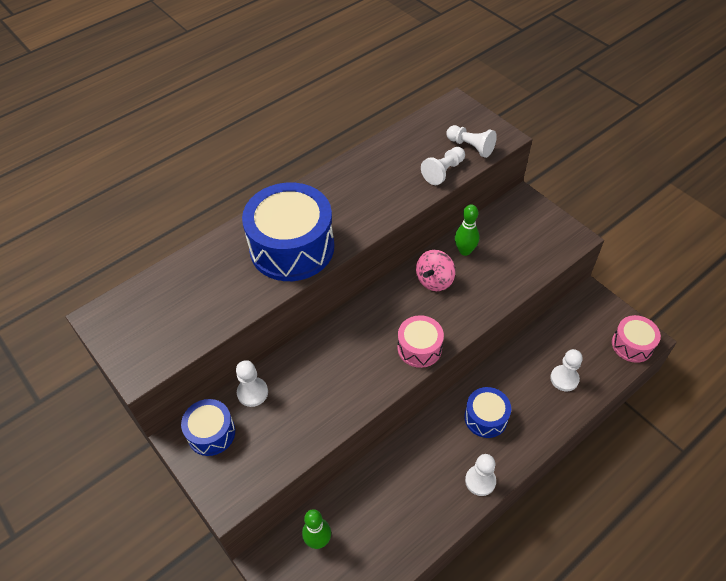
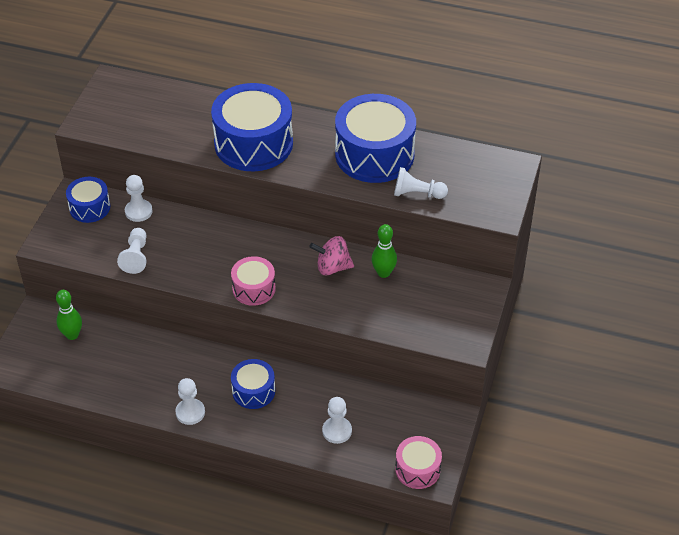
camera: 55 degrees right, 5 degrees down
(376, 175) = (374, 154): none -> blue drum
(471, 147) = (466, 198): white pawn -> white pawn (136, 257)

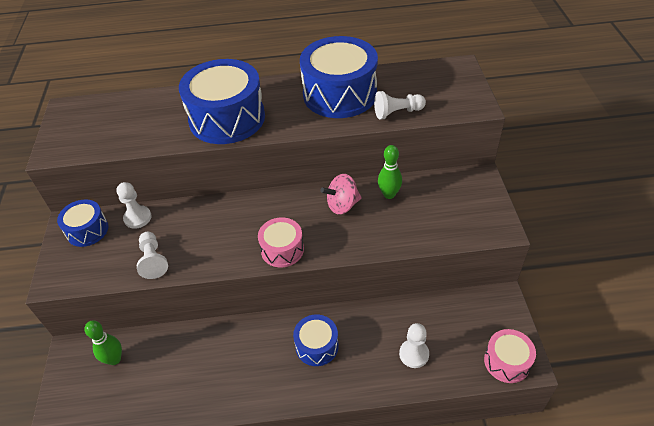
camera: 20 degrees left, 0 degrees up
(190, 412) = (267, 393): white pawn -> none

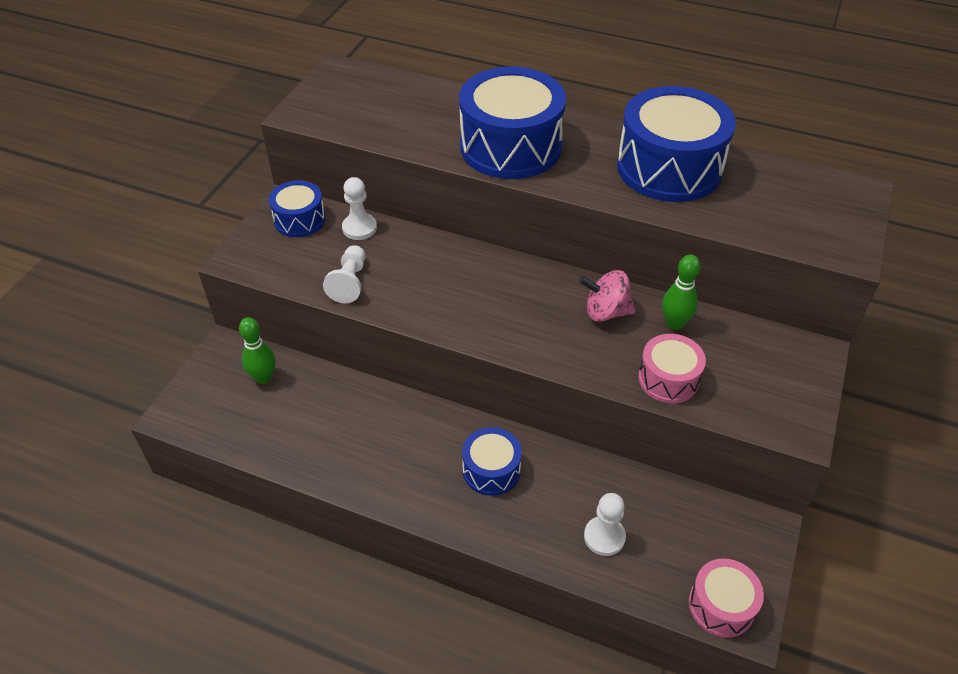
camera: 25 degrees right, 0 degrees up
(282, 249) = (500, 333): pink drum -> pink drum (668, 379)
(397, 112) = (730, 219): white pawn -> none

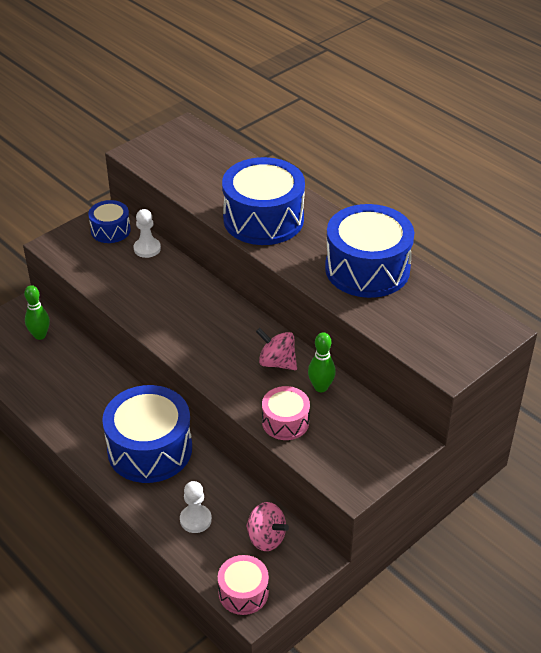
camera: 25 degrees right, 5 degrees down
(349, 282) = (115, 284): white pawn -> none
(491, 470) = (150, 449): blue drum -> blue drum, size x1.89
(697, 525) = (266, 538): none -> pink spinning top

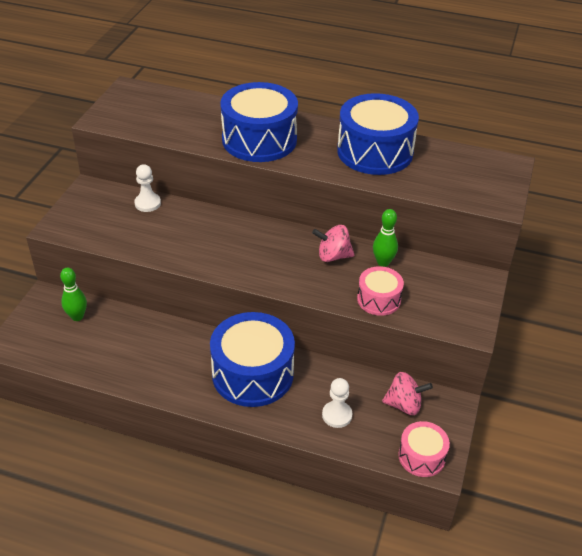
camera: 30 degrees left, 0 degrees up
(110, 230) = (101, 199): blue drum -> none

